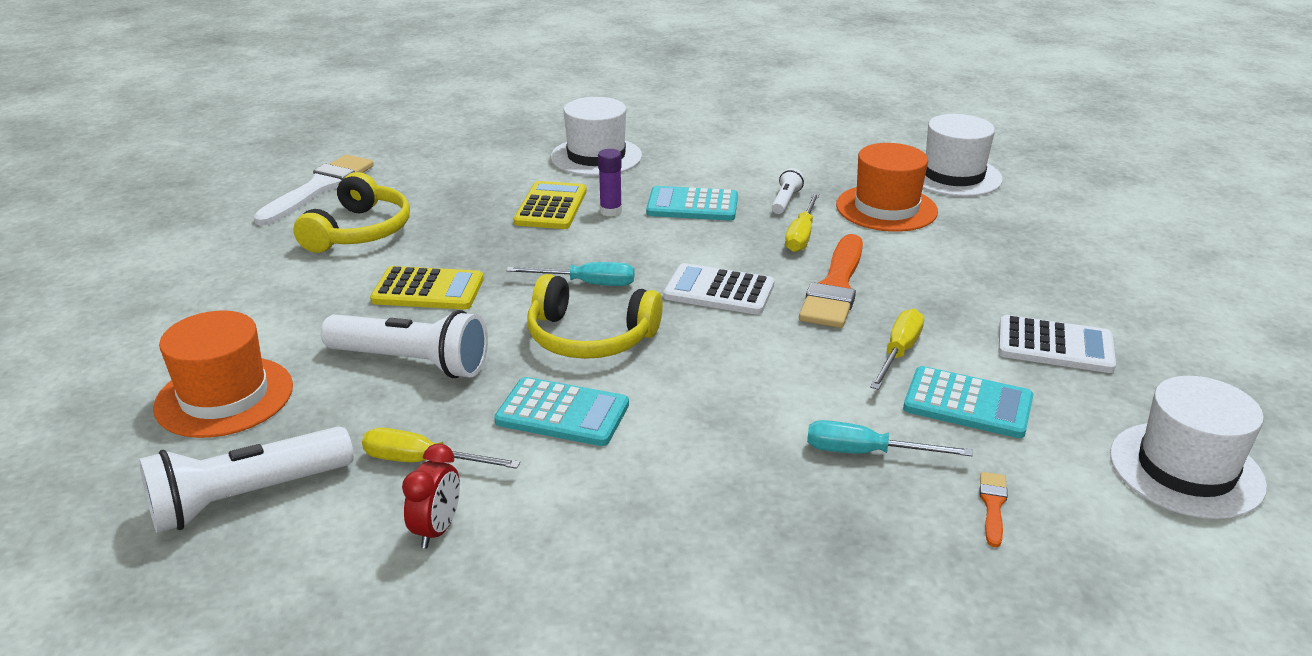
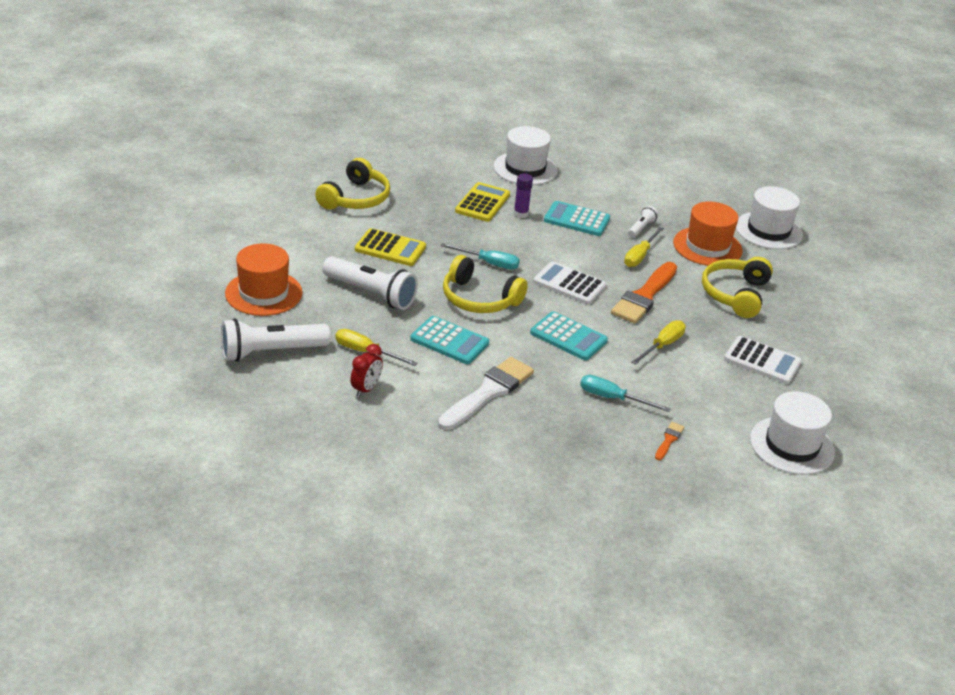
camera: 10 degrees right, 5 degrees up
(319, 188) = (335, 160): white brush -> white brush (488, 392)
(959, 261) = (735, 294): none -> yellow headphones
(967, 404) = (687, 384): turquoise calculator -> turquoise calculator (568, 337)

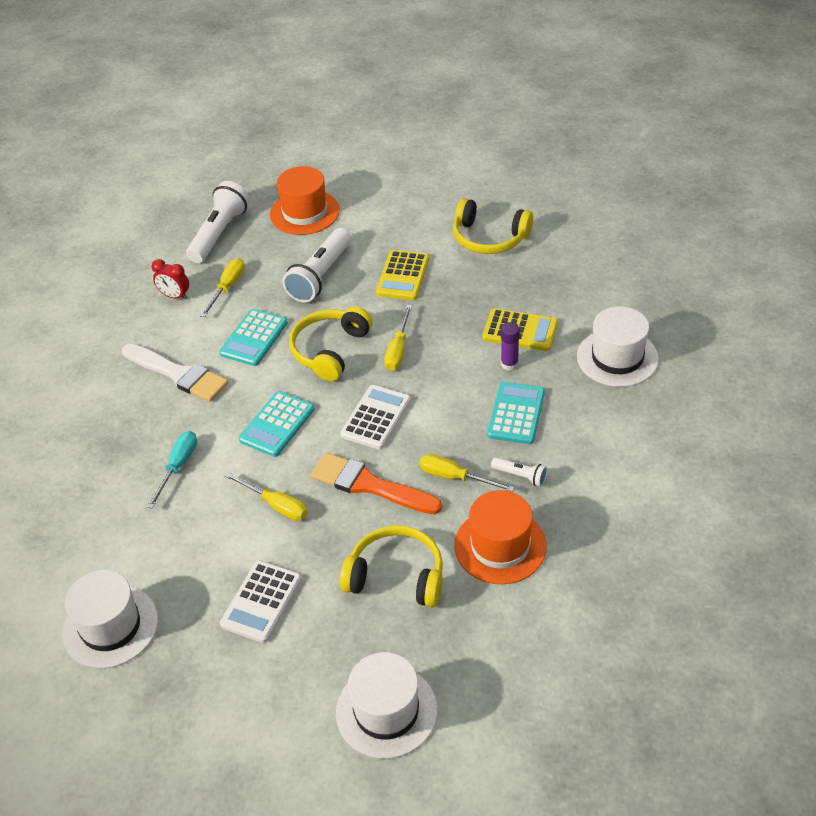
camera: 90 degrees right, 10 degrees up
(271, 352) = (219, 233): white flashlight -> white flashlight turned 45 degrees clockwise
(488, 263) = (398, 349): turquoise screwdriver -> yellow screwdriver
(668, 440) = (115, 515): orange brush -> none
(768, 230) = (568, 617): white hat -> white hat (386, 711)

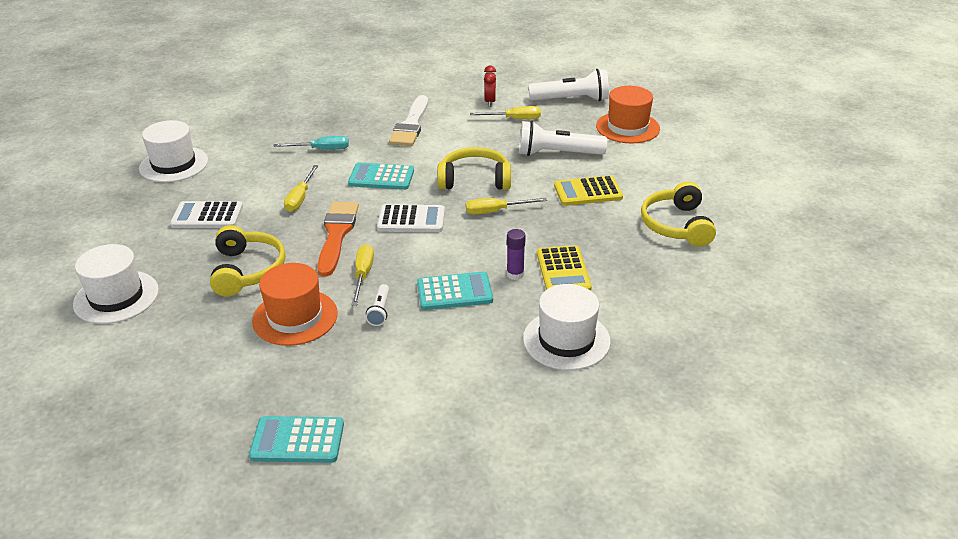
camera: 65 degrees right, 10 degrees down
(254, 338) = (467, 144): turquoise calculator -> turquoise calculator (297, 440)

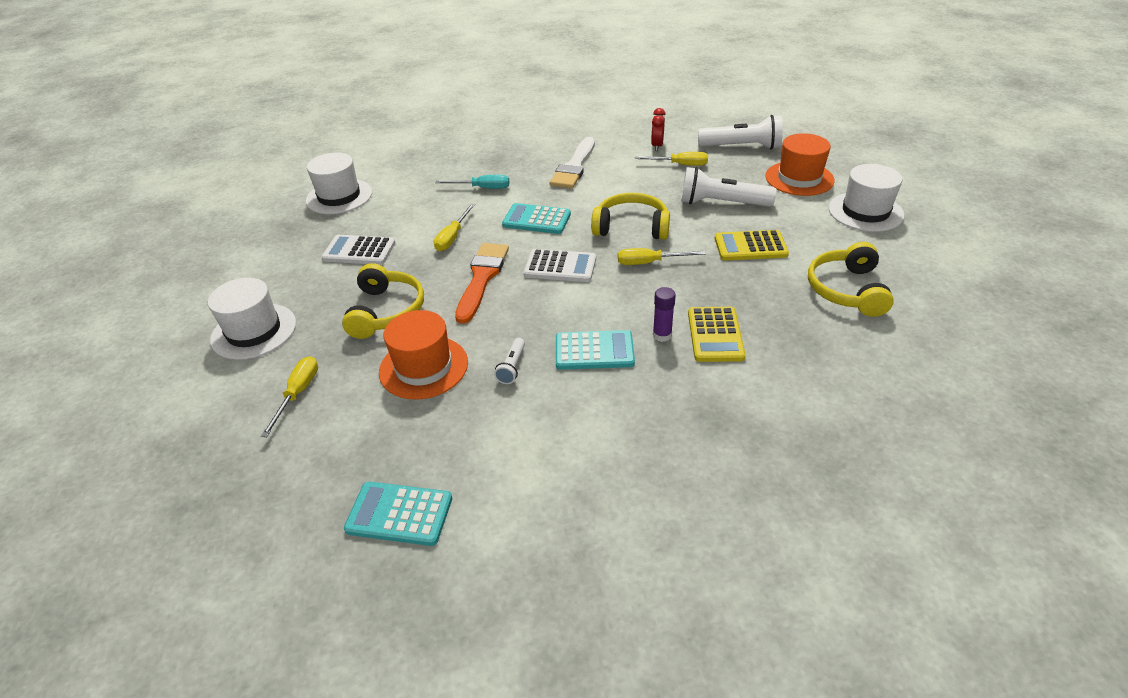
camera: 10 degrees right, 5 degrees up
(363, 275) = (501, 325): yellow screwdriver -> yellow screwdriver (298, 394)
(566, 340) = (711, 418): white hat -> white hat (865, 212)

